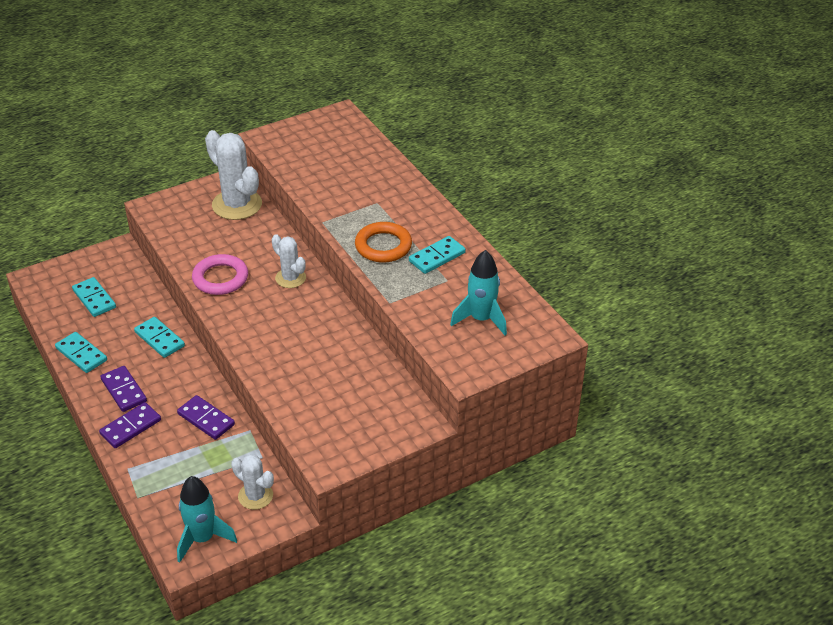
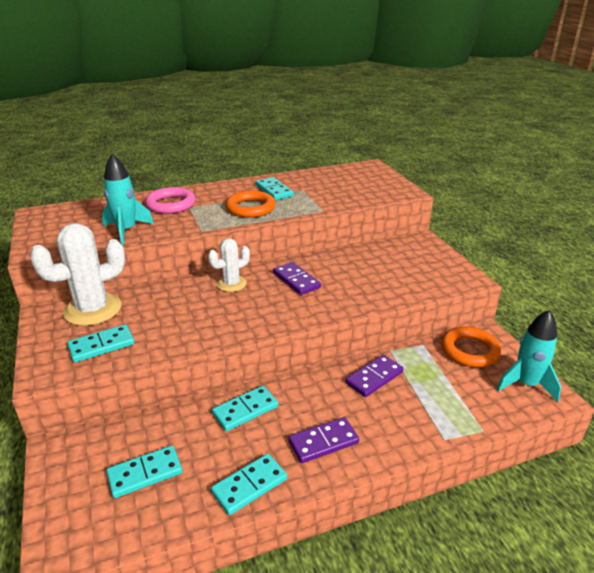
camera: 80 degrees left, 10 degrees down
(131, 427) = (382, 436): purple domino -> purple domino (296, 280)
(186, 224) = (101, 346): none -> turquoise domino
(220, 278) = (212, 324): pink ring -> pink ring (171, 204)
(255, 496) = (469, 350): white cactus -> orange ring
(481, 319) = (350, 183): turquoise rocket -> turquoise rocket (126, 231)

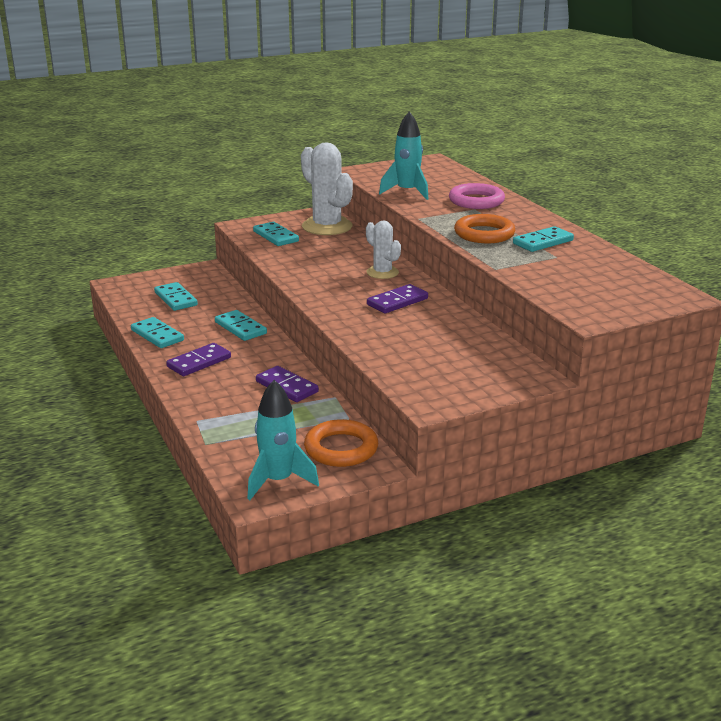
camera: 85 degrees right, 5 degrees down
(323, 442) = (199, 362): purple domino -> purple domino turned 75 degrees clockwise

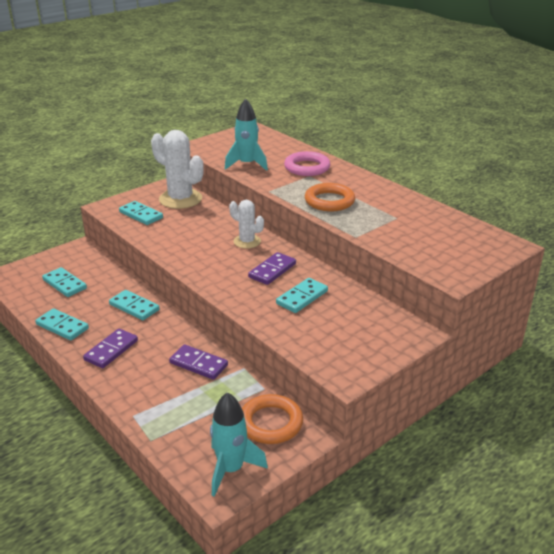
camera: 15 degrees left, 5 degrees up
(543, 242) = (379, 204): turquoise domino -> turquoise domino (302, 297)

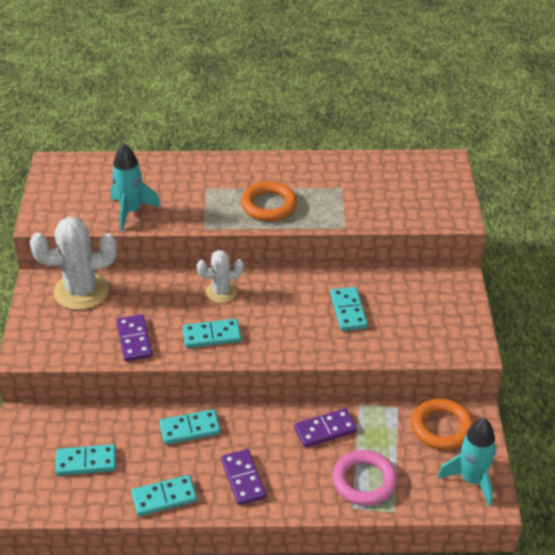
camera: 50 degrees left, 10 degrees up
(141, 215) = (78, 335): turquoise domino -> turquoise domino (211, 335)
(272, 270) = (288, 304): purple domino -> purple domino (134, 340)
(307, 167) = (188, 180): pink ring -> pink ring (364, 481)

